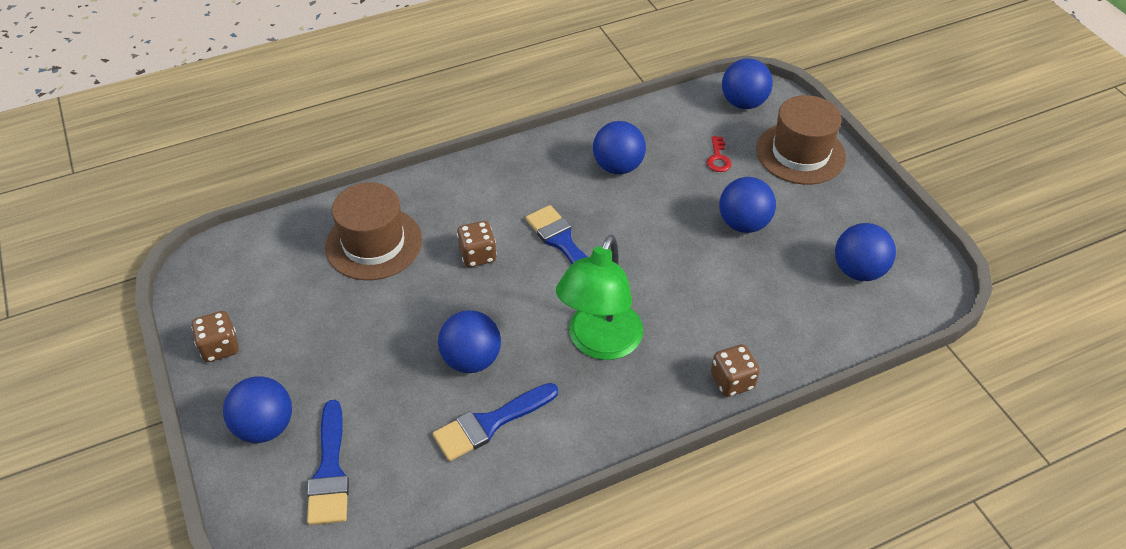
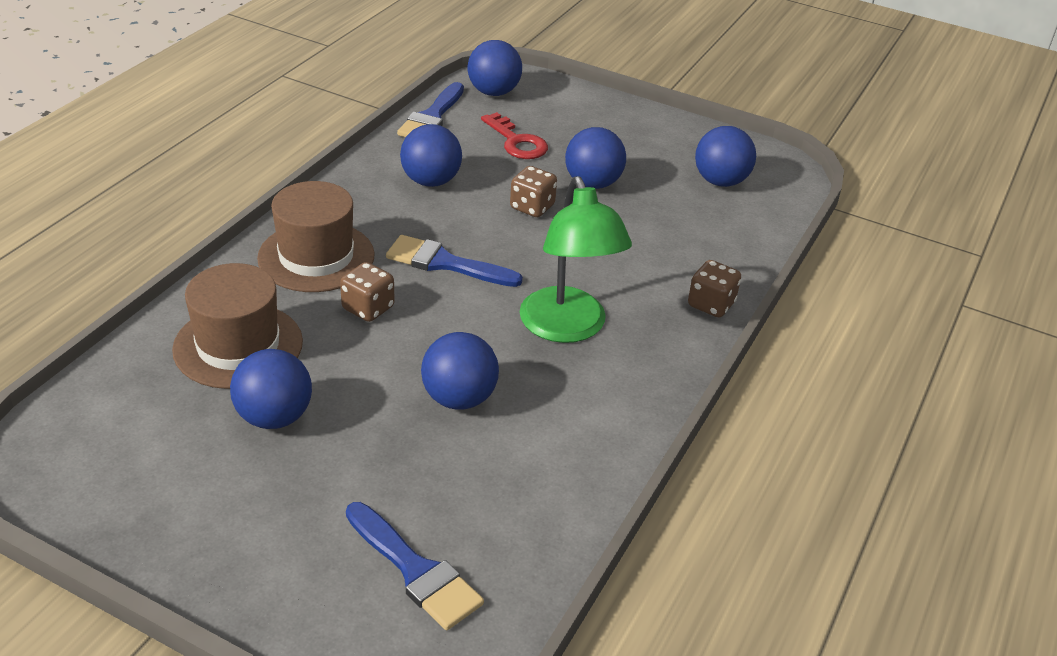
camera: 40 degrees left, 10 degrees down
(220, 347) = (150, 525): brown dice -> brown dice (532, 207)
(265, 426) = (294, 571): blue ball -> blue ball (274, 417)
(490, 423) = (536, 442): blue brush -> blue brush (432, 117)
(718, 158) = (517, 142): red key -> red key, size x1.60
(800, 153) = (583, 113): brown hat -> brown hat (316, 257)

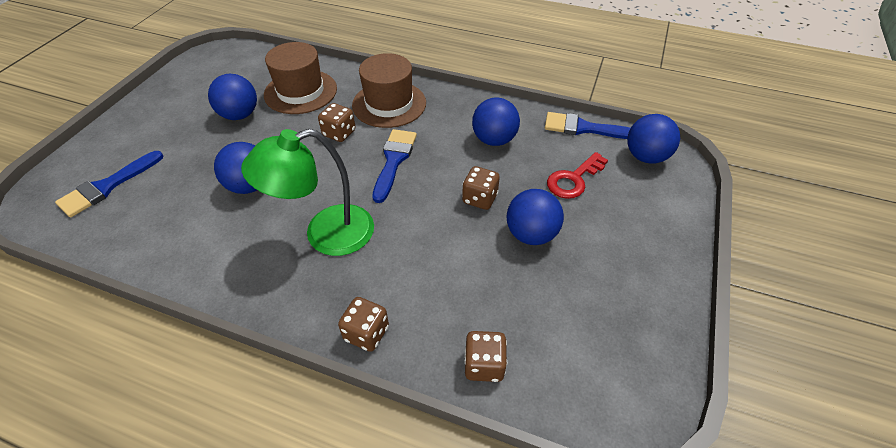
camera: 85 degrees right, 10 degrees up
(720, 181) = (579, 339): blue ball -> none
(746, 237) = (484, 365): none -> brown dice

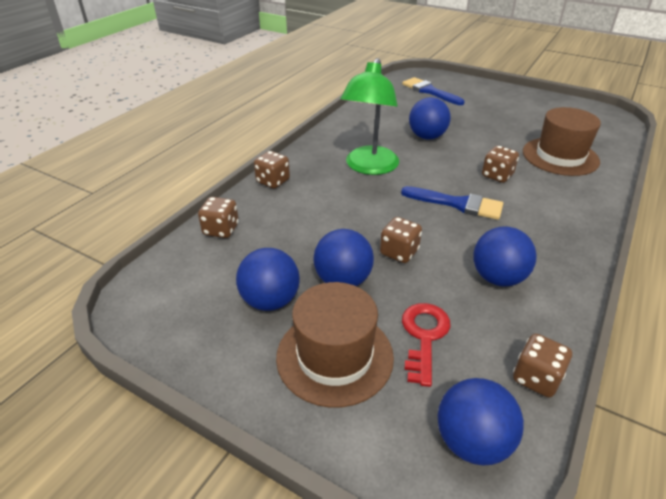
camera: 100 degrees right, 10 degrees down
(239, 115) = (516, 129): blue ball -> blue ball (270, 301)
(325, 234) = (369, 167): green lamp -> green lamp turned 150 degrees counterclockwise
(389, 104) = (553, 206): brown hat -> brown hat (334, 356)
(573, 179) = (424, 336): red key -> red key turned 45 degrees clockwise
(584, 128) = (536, 378): blue brush -> brown dice

